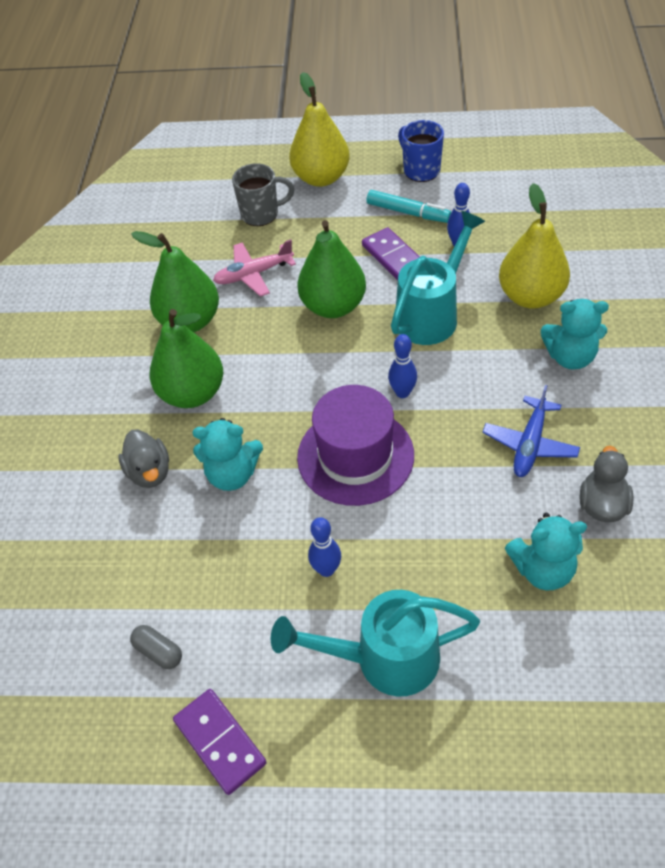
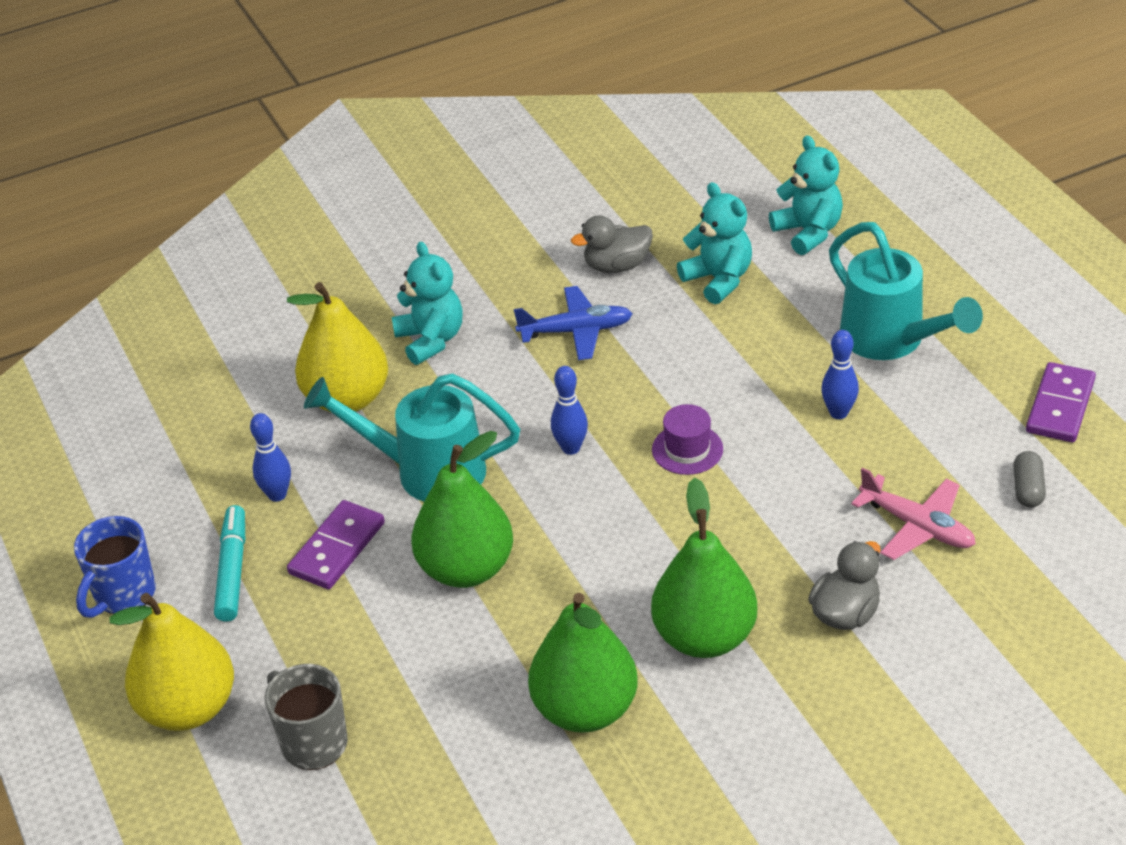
camera: 120 degrees left, 10 degrees down
(232, 474) = (789, 538): turquoise teddy bear -> turquoise teddy bear (808, 232)
(253, 274) = (452, 684): pink plane -> pink plane (917, 526)
(355, 456) = (687, 449): purple hat -> purple hat, size x0.49

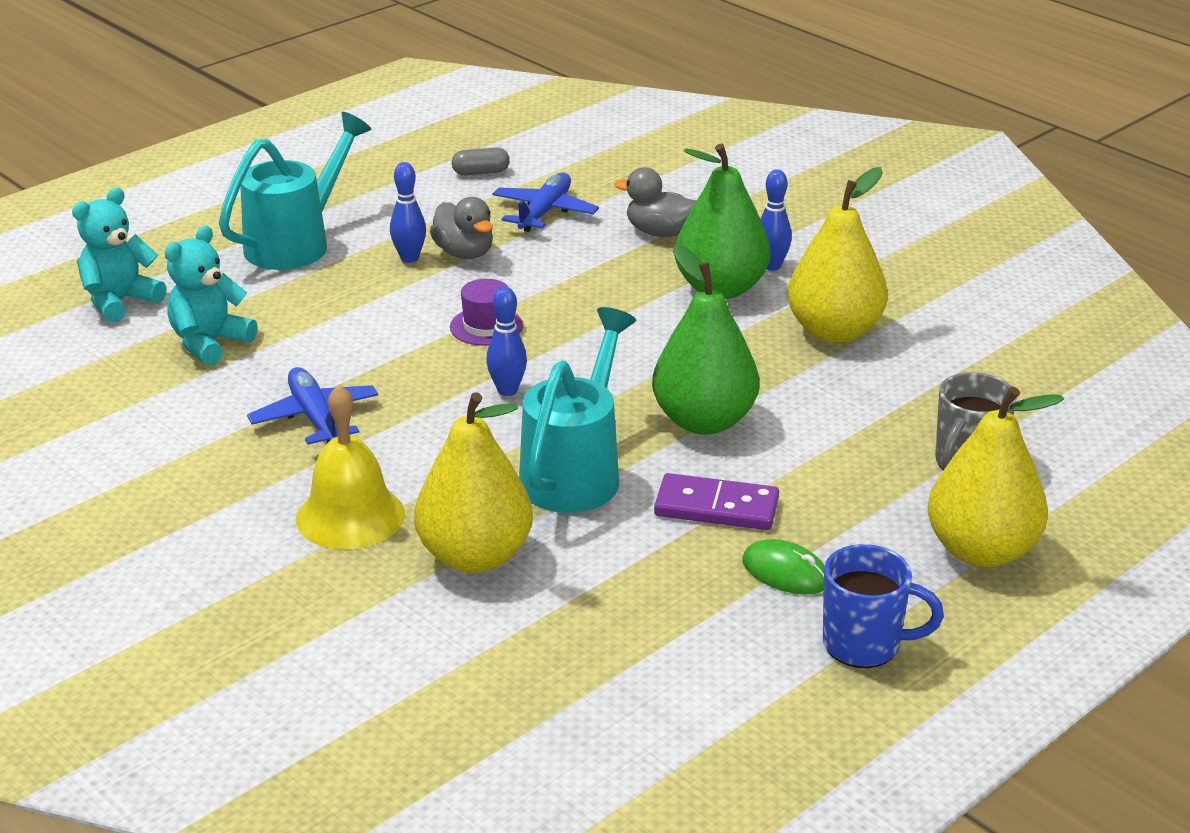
camera: 110 degrees left, 10 degrees down
(232, 571) = (785, 572): turquoise marker -> green mouse
(277, 495) = (655, 570): blue bowling pin -> blue bowling pin (771, 266)
(427, 471) = (575, 472): turquoise watering can -> turquoise watering can turned 150 degrees counterclockwise
(431, 340) = (350, 516): turquoise teddy bear -> yellow bell
(585, 709) = (834, 331): green pear -> yellow pear
(616, 266) = (189, 409): grey duck -> grey duck (464, 253)
(917, 526) = (544, 212): pink plane -> blue plane
(1060, 406) = (372, 166): purple domino -> none

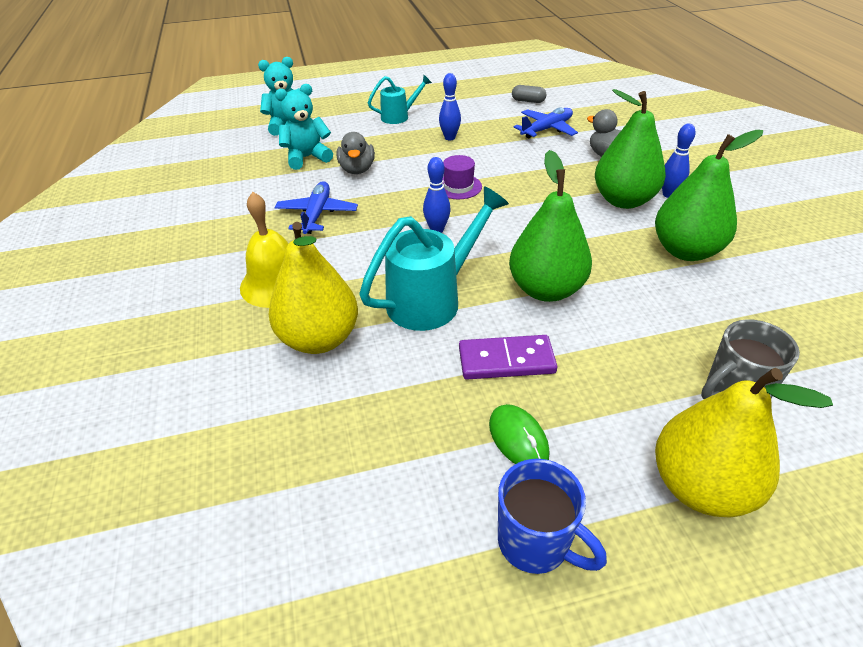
camera: 30 degrees right, 10 degrees up
(296, 243) = (399, 116): turquoise watering can -> turquoise watering can, size x0.58
(464, 253) = (482, 142): grey duck -> grey duck (357, 170)
(716, 507) = (506, 360): purple domino -> purple domino turned 45 degrees counterclockwise
(834, 331) = (686, 251): yellow pear -> green pear

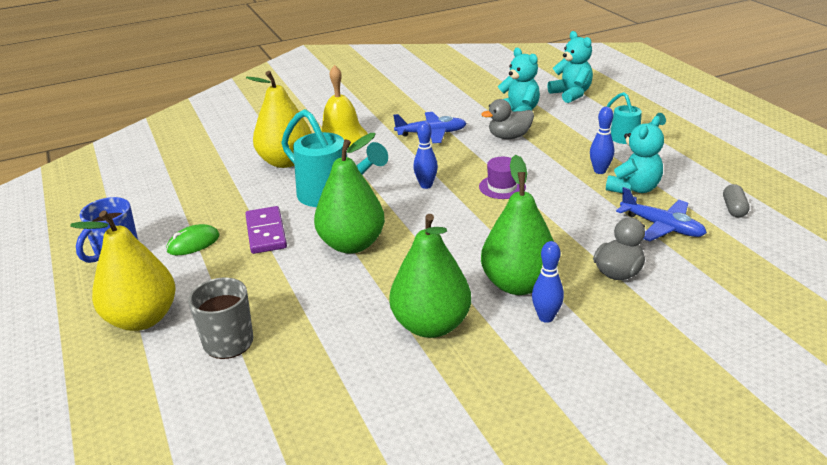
camera: 80 degrees right, 10 degrees down
(485, 129) = (634, 188): none -> turquoise teddy bear

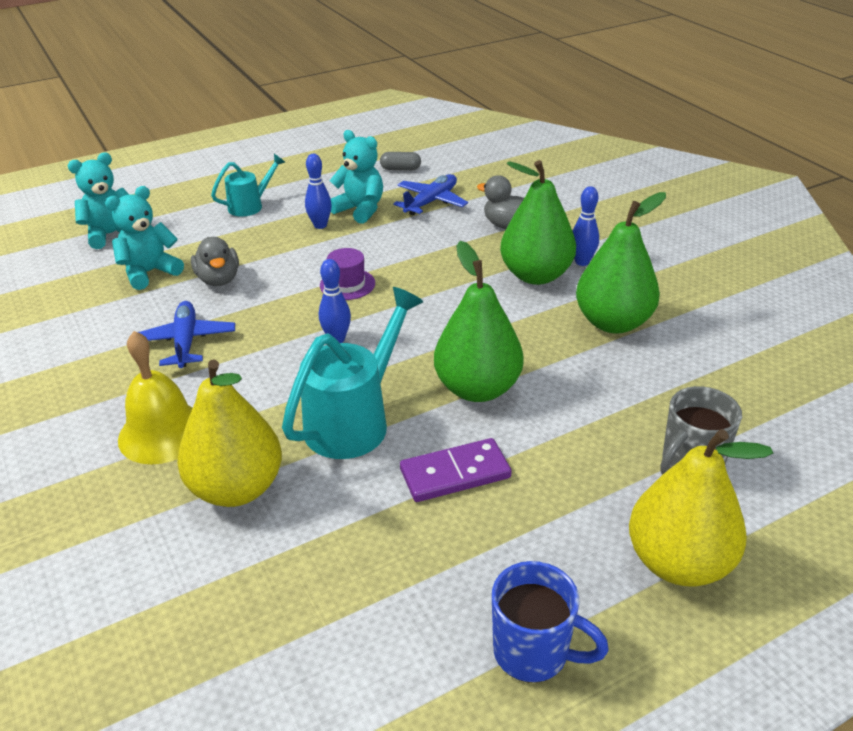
camera: 95 degrees left, 5 degrees up
(193, 243) = (489, 553): green mouse -> none

